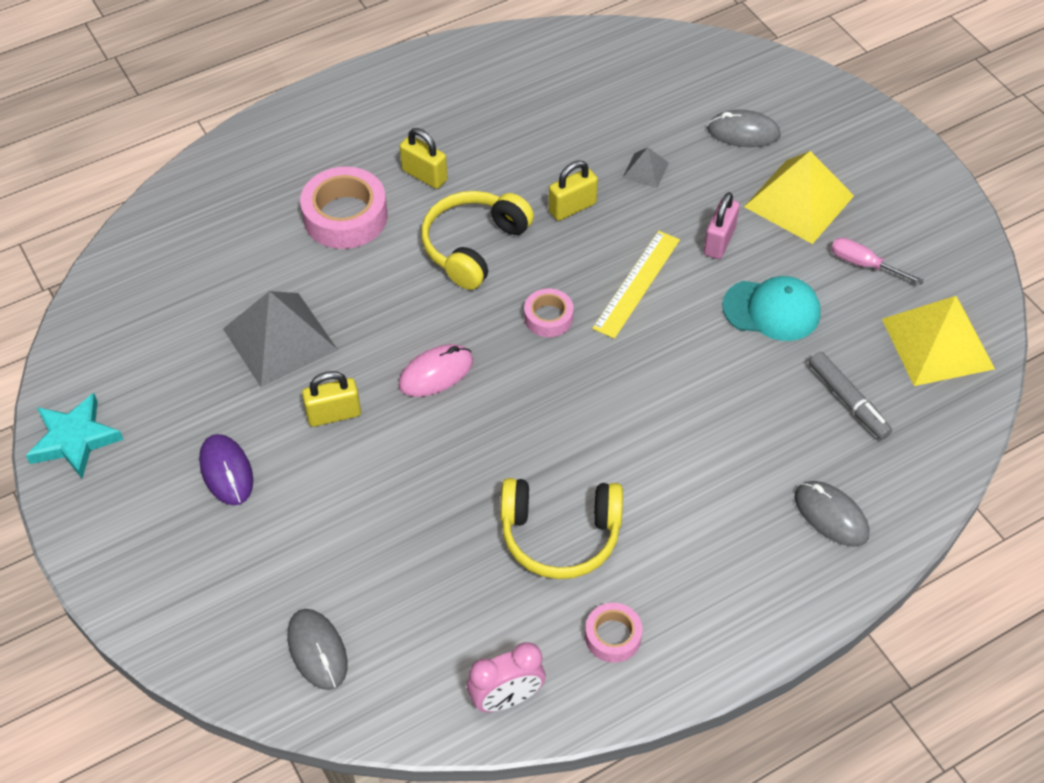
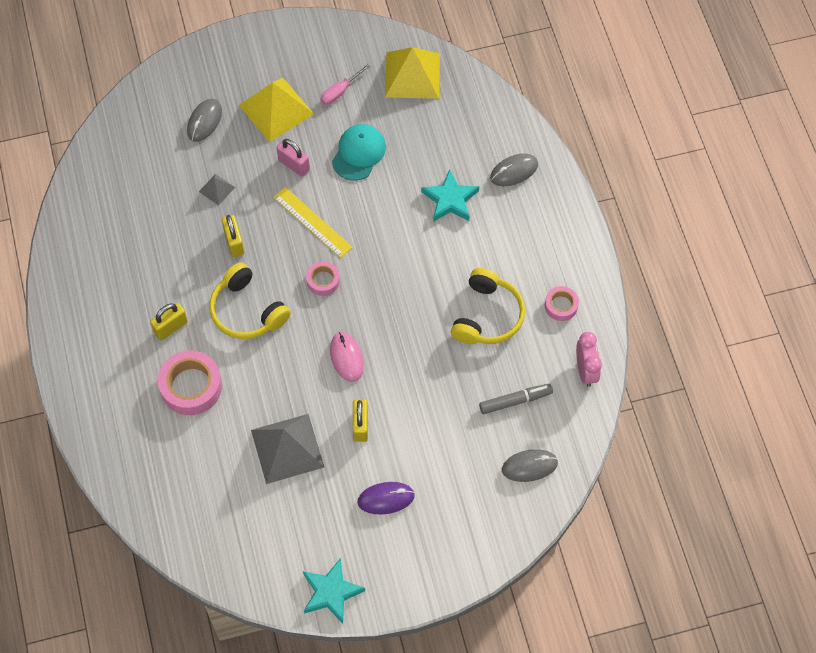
camera: 75 degrees left, 10 degrees up
(743, 440) = (450, 199): none -> turquoise star
(848, 401) = (438, 135): grey marker -> grey marker (515, 401)

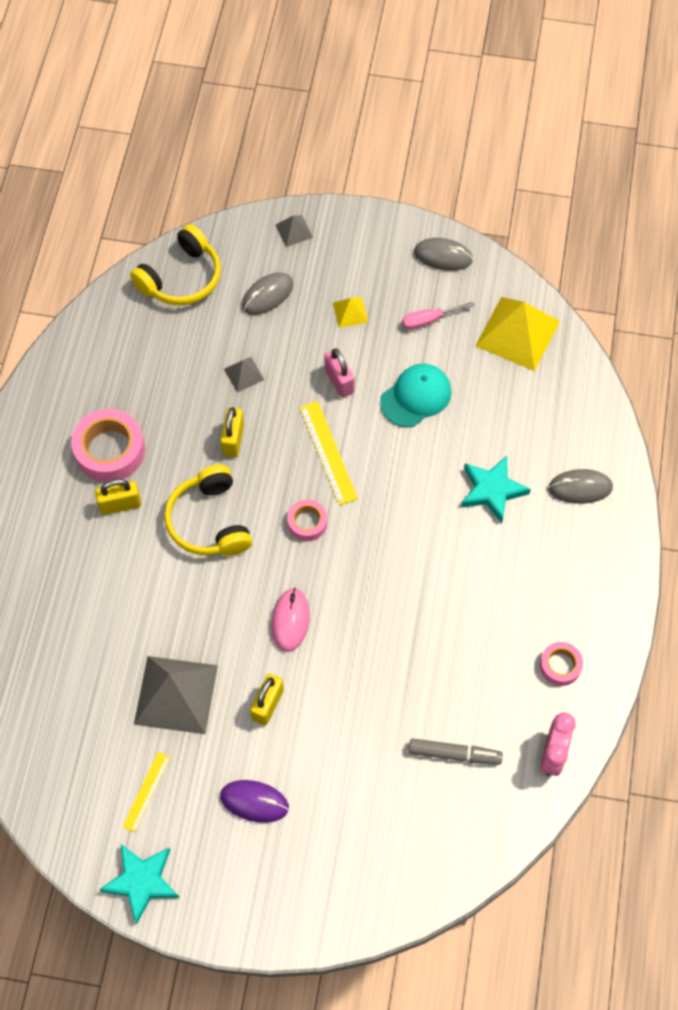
camera: 25 degrees right, 0 degrees up
(191, 386) = (109, 579): pink tape -> pink tape (110, 450)
(200, 63) = (294, 231): none -> grey pyramid
(276, 109) = (350, 312): yellow pyramid -> yellow pyramid, size x0.47
(301, 527) = (146, 791): none -> yellow ruler
(487, 316) = (470, 641): yellow headphones -> yellow headphones (182, 278)
(529, 466) = (434, 838): grey mouse -> grey mouse (443, 256)

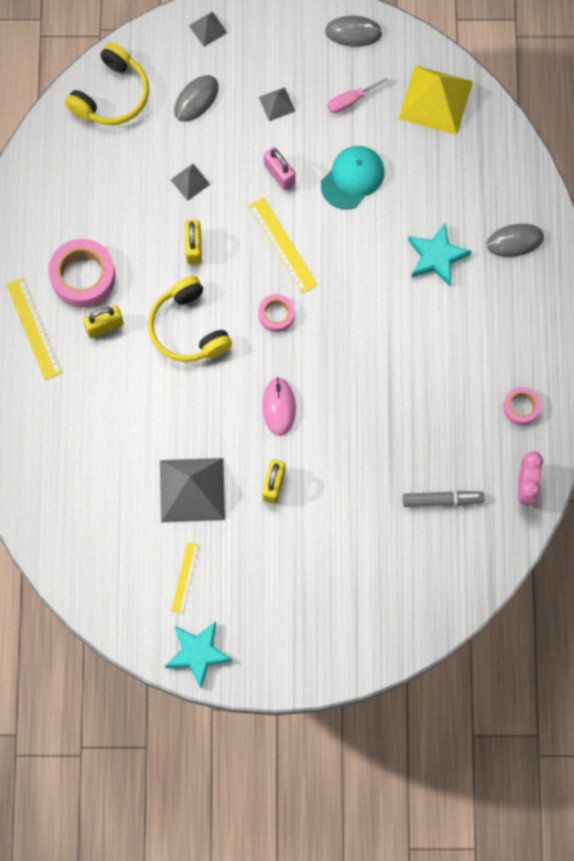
camera: 10 degrees left, 10 degrees up
(45, 495) = (33, 328): none -> yellow ruler
(254, 801) = (279, 570): purple mouse -> none
(350, 312) = (277, 104): yellow pyramid -> grey pyramid

